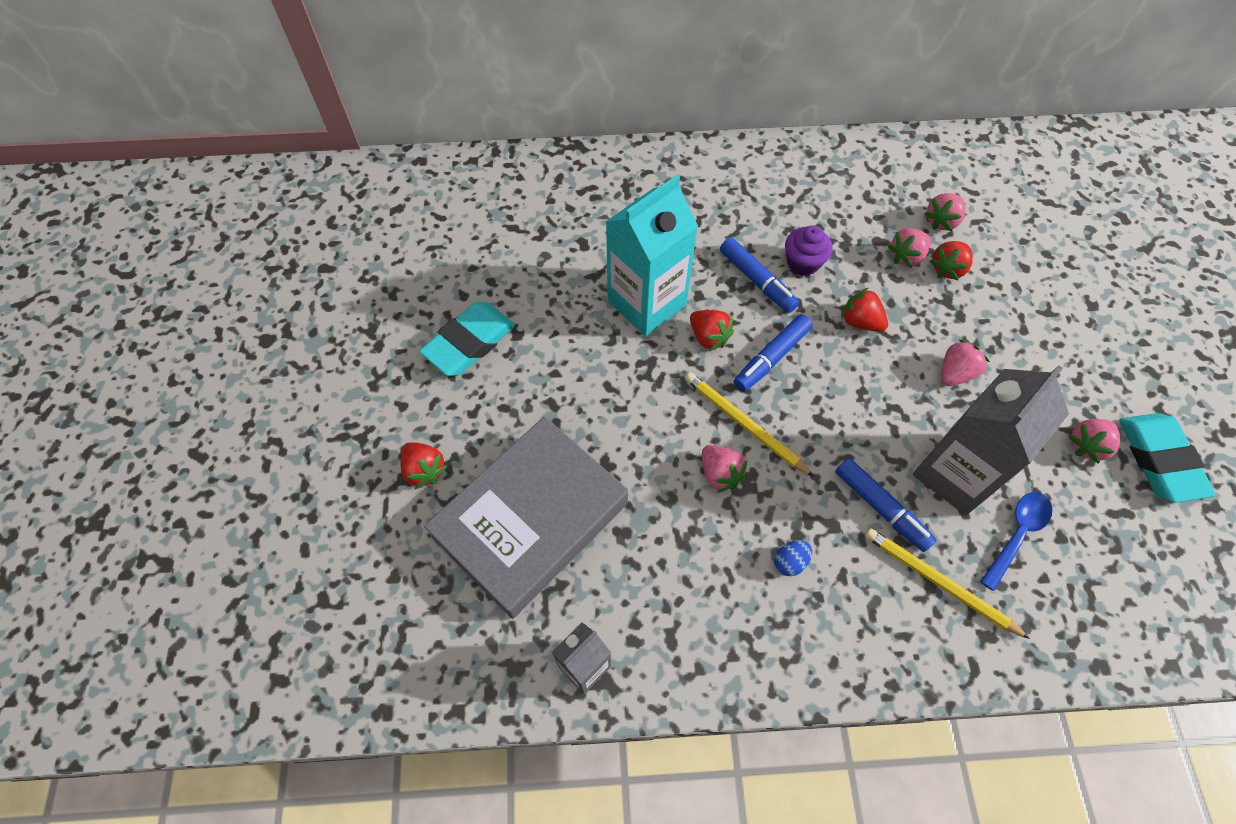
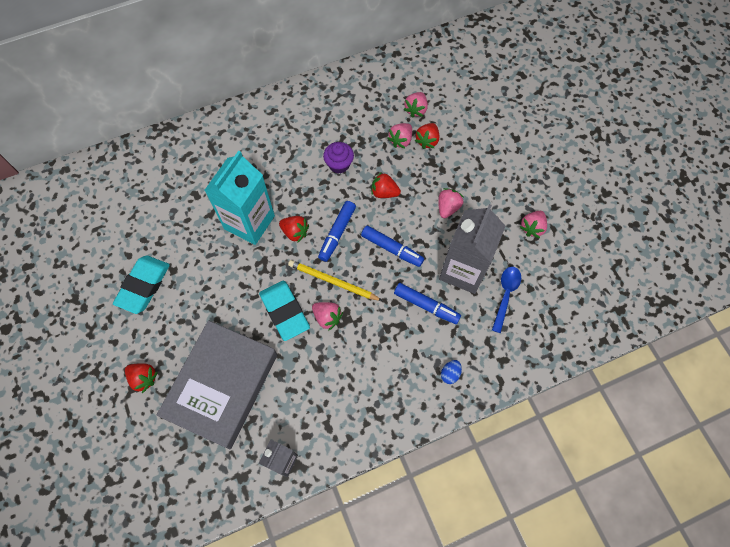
camera: 20 degrees left, 5 degrees up
(757, 280) = (314, 185): blue marker -> blue marker (392, 249)
(790, 562) = (383, 356): blue egg -> blue egg (450, 374)
(939, 583) = (470, 339): yellow pencil -> none
(1159, 460) = (573, 223): turquoise eraser -> turquoise eraser (284, 312)

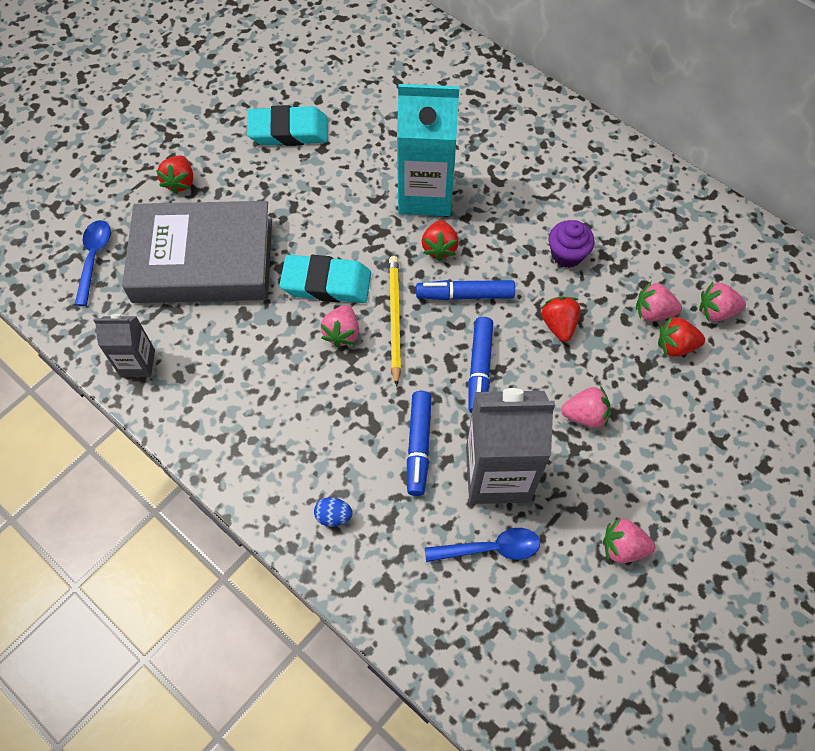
camera: 65 degrees right, 5 degrees down
(176, 465) = (94, 258): none -> blue spoon
(284, 312) = (326, 283): turquoise eraser -> turquoise eraser turned 60 degrees clockwise

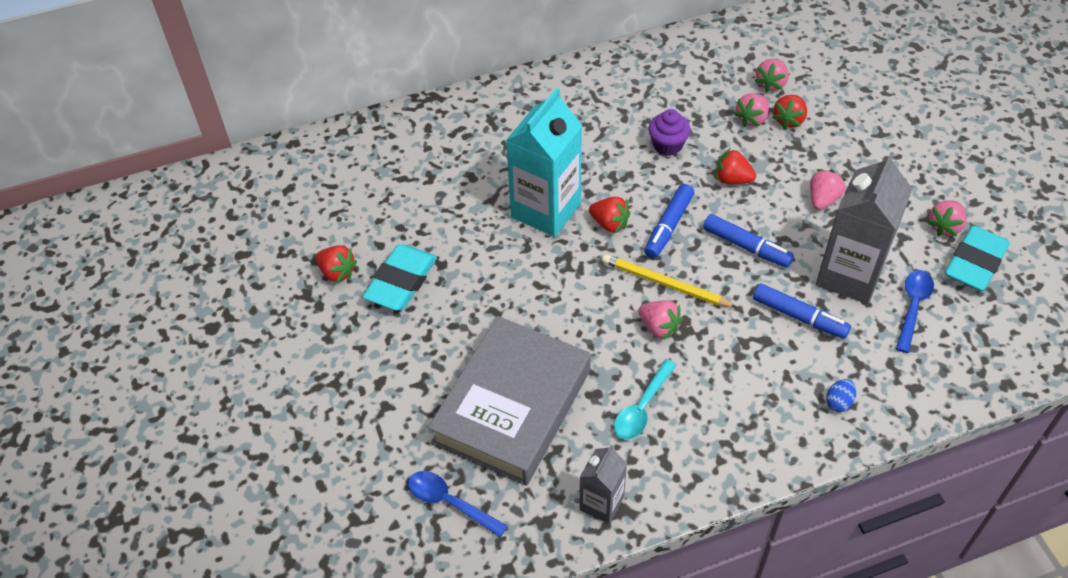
camera: 60 degrees left, 10 degrees down
(180, 182) = (402, 393): red strawberry -> red strawberry (337, 272)
(248, 355) = (642, 407): none -> turquoise spoon
(326, 283) = (598, 318): turquoise eraser -> turquoise eraser (974, 263)

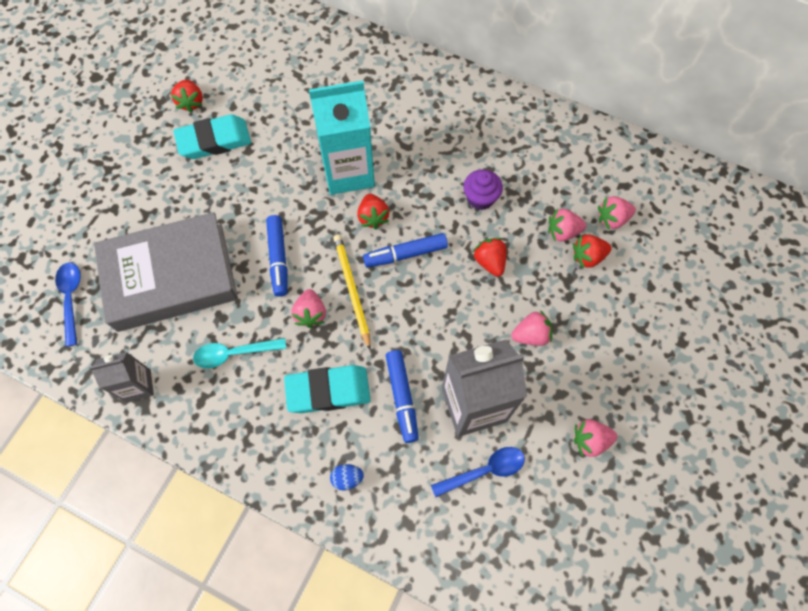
camera: 45 degrees right, 15 degrees up
(746, 246) = (435, 316): blue marker -> blue marker (278, 258)
(974, 263) = (573, 487): turquoise eraser -> turquoise eraser (328, 390)

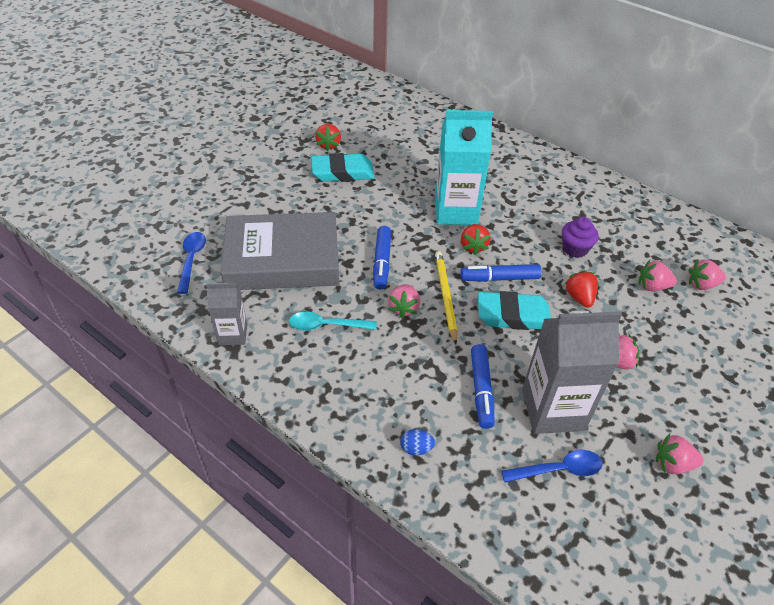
camera: 10 degrees right, 20 degrees down
(328, 390) = (410, 371): turquoise eraser -> turquoise eraser (513, 315)
(587, 257) = (676, 309): red strawberry -> none

